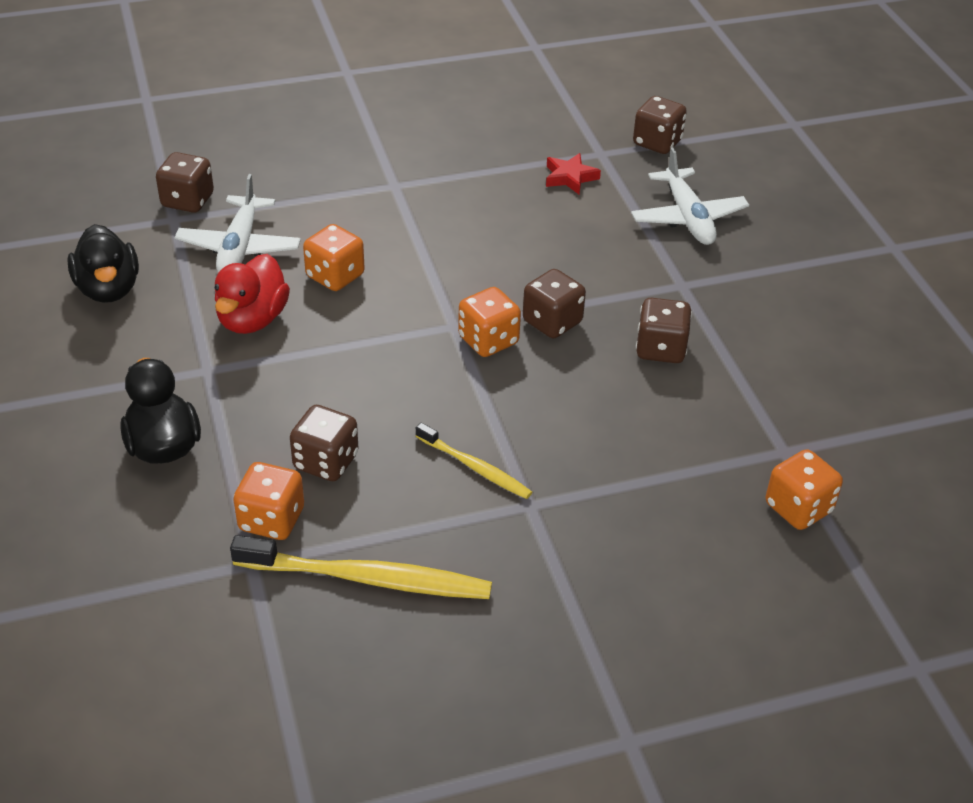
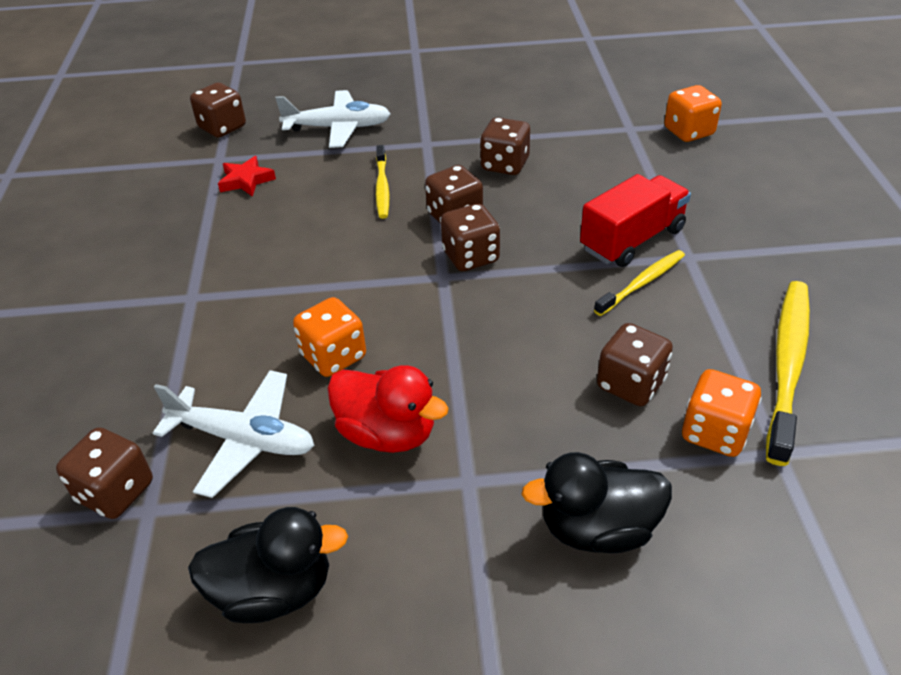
camera: 75 degrees left, 0 degrees up
(488, 340) = (470, 257): orange dice -> brown dice
(548, 458) = (632, 240): none -> red truck
(586, 266) = (382, 188): none -> yellow toothbrush

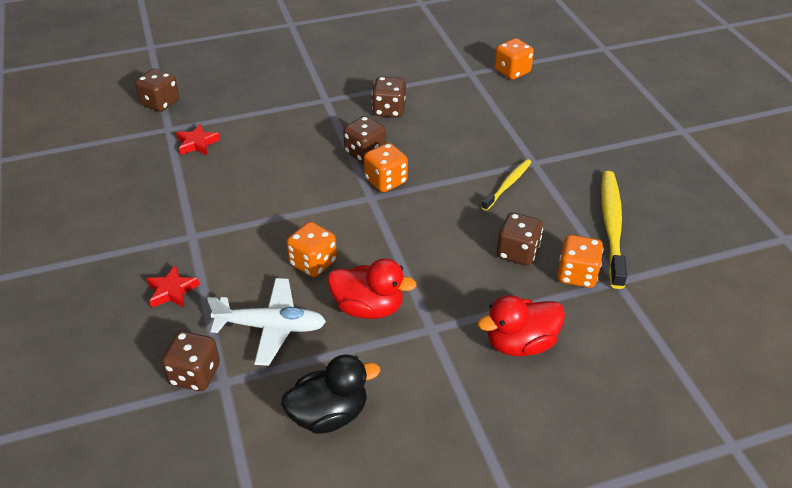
camera: 15 degrees left, 0 degrees up
(136, 367) = (172, 291): none -> red star
(338, 128) = (253, 94): white plane -> none
(382, 188) = (304, 137): yellow toothbrush -> none
(470, 257) = (386, 181): brown dice -> orange dice
(597, 529) = (520, 343): black duck -> red duck
(632, 240) = (493, 155): red truck -> none

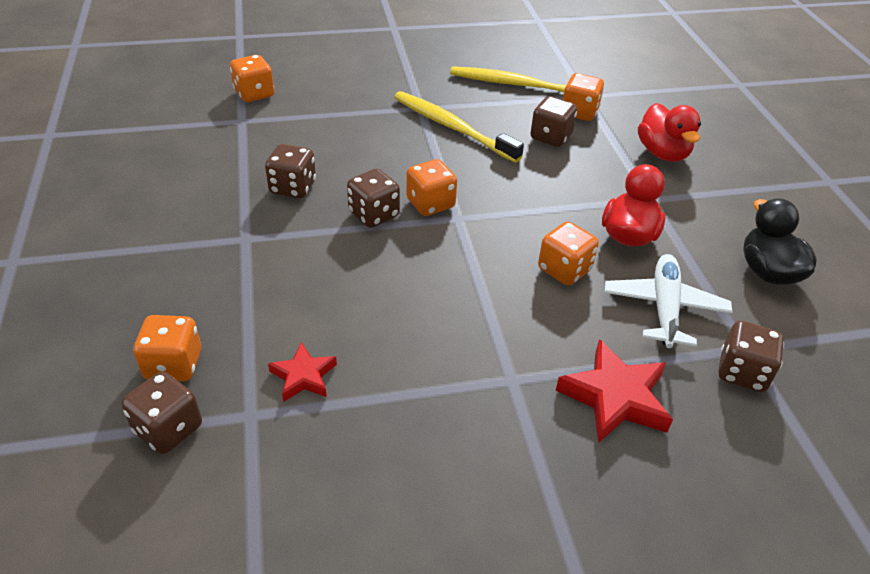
camera: 85 degrees left, 0 degrees up
(172, 291) = (615, 397): red star -> red star, size x1.67
(207, 95) = (173, 365): none -> orange dice
(508, 184) = (451, 127): yellow toothbrush -> yellow toothbrush, size x1.74

